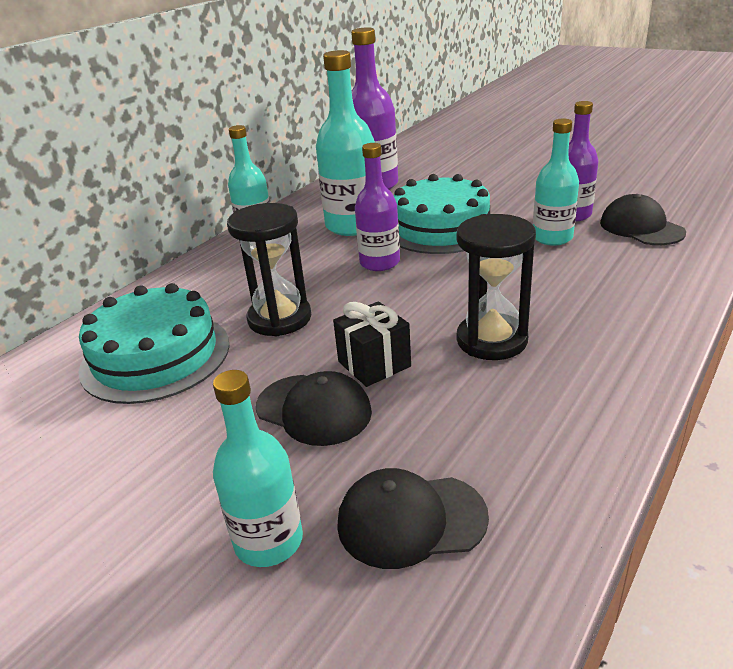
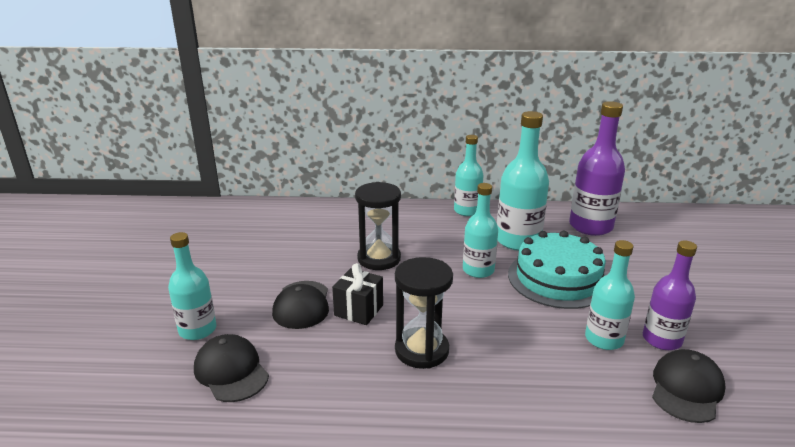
camera: 55 degrees right, 5 degrees down
(155, 356) = (314, 236): turquoise cake -> none
(379, 263) = (478, 270): purple bottle -> turquoise bottle

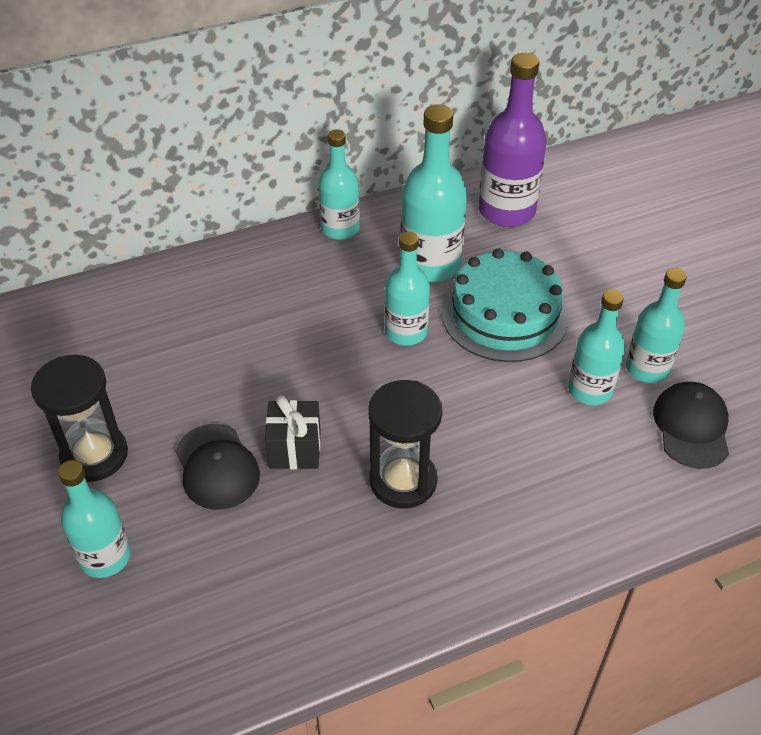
camera: 25 degrees left, 20 degrees up
(231, 371) = (195, 599): black cap -> none
(379, 259) = (271, 354): black hourglass -> black hourglass (94, 455)
(661, 339) = (647, 368): purple bottle -> turquoise bottle

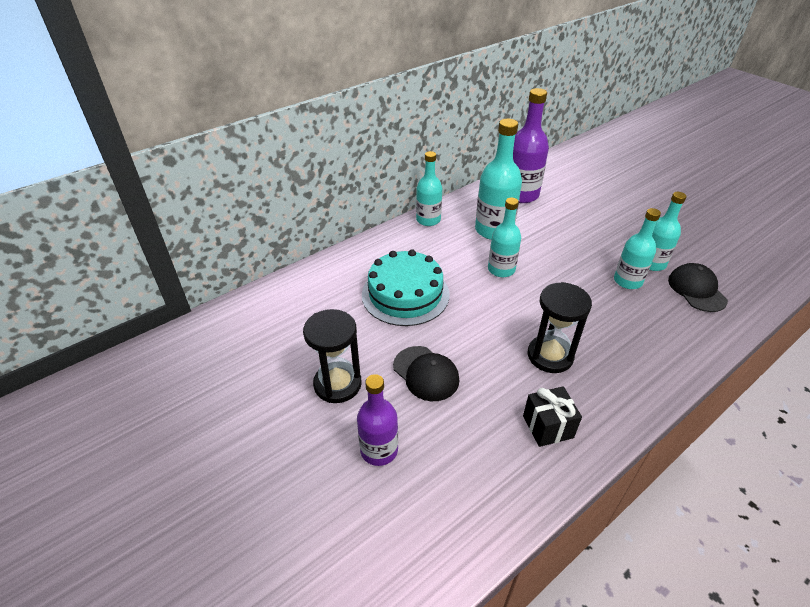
camera: 15 degrees left, 5 degrees down
(105, 557) = (379, 450): turquoise bottle -> purple bottle
(295, 449) = (471, 351): black gift -> black gift (548, 426)
(504, 314) = (553, 249): turquoise cake -> turquoise cake (405, 294)

